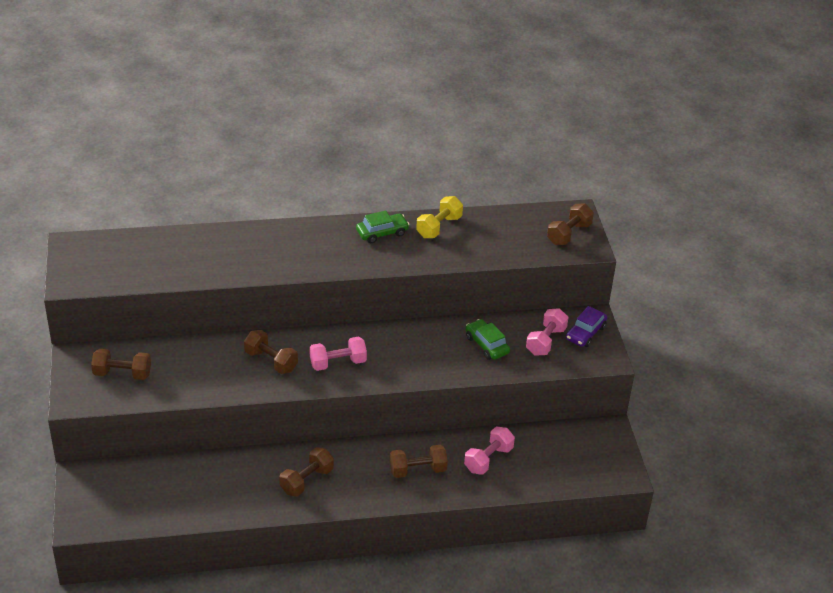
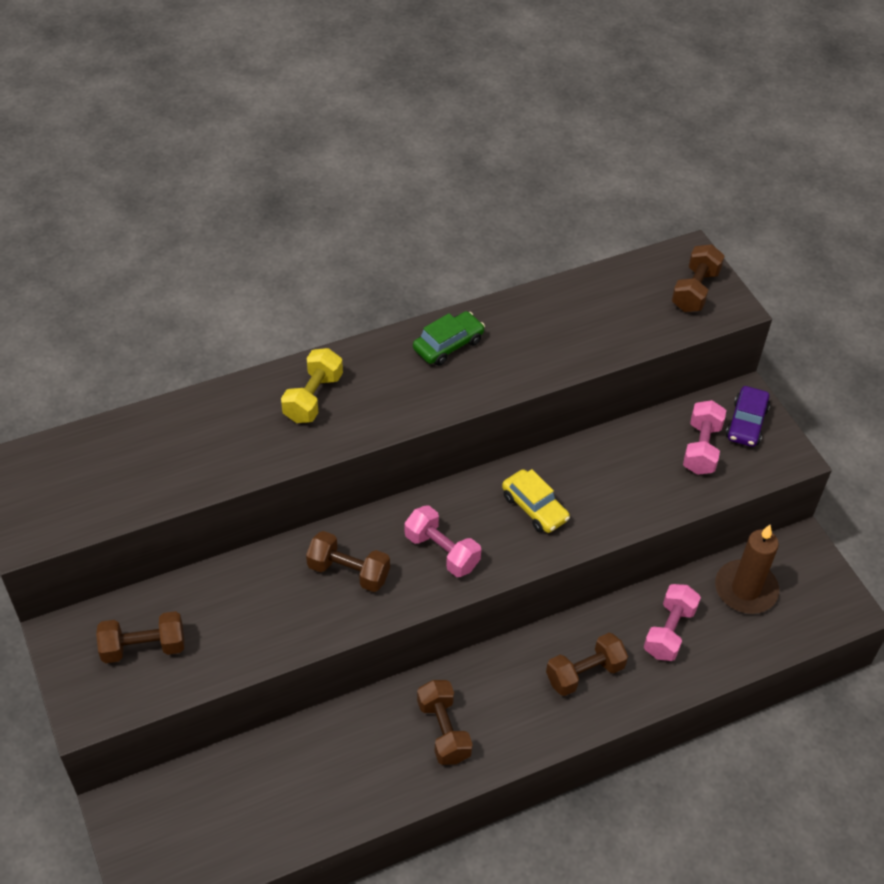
camera: 15 degrees left, 10 degrees up
(306, 480) = (443, 730): brown dumbbell -> brown dumbbell turned 45 degrees counterclockwise
(338, 363) = (442, 551): pink dumbbell -> pink dumbbell turned 75 degrees clockwise
(412, 351) = (534, 507): none -> yellow car
(439, 227) = (521, 318): yellow dumbbell -> yellow dumbbell (313, 397)
(486, 345) = (628, 473): green car -> none
(555, 447) = (745, 589): none -> brown candle

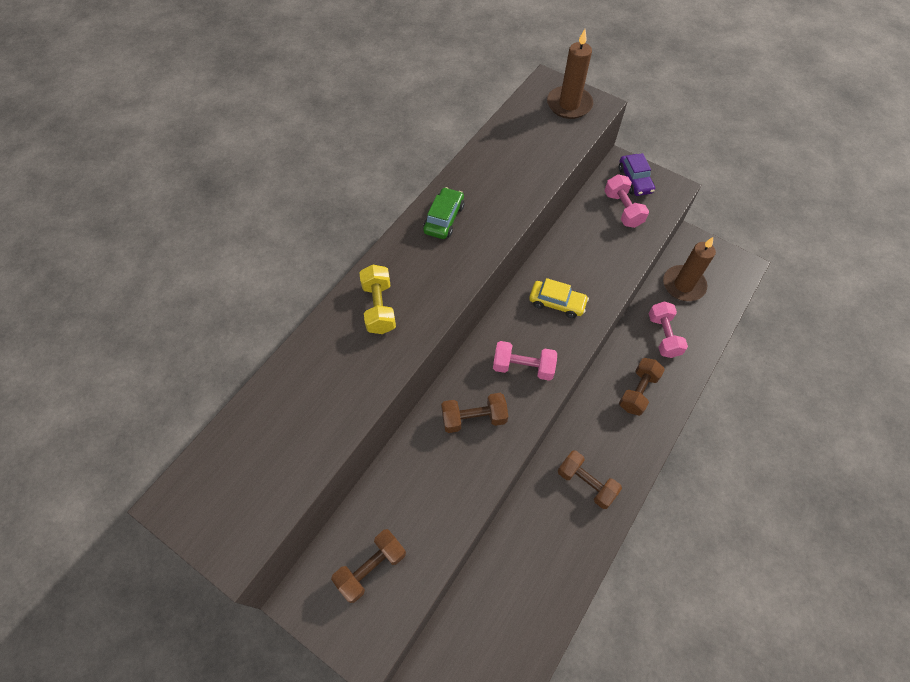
camera: 30 degrees left, 10 degrees up
(695, 290) = (569, 105): brown dumbbell -> brown candle

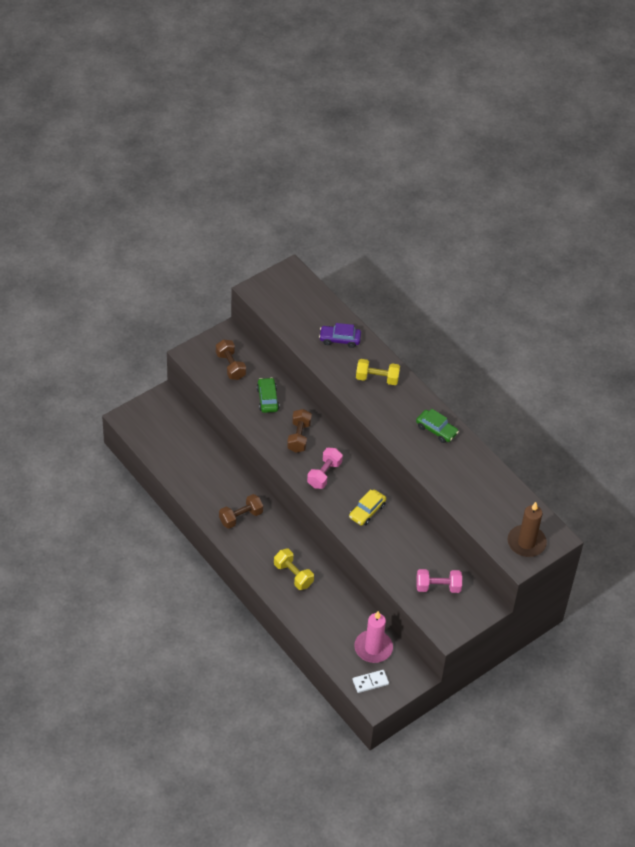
camera: 105 degrees right, 10 degrees down
(420, 485) = (267, 399): none -> green car
(635, 180) = (466, 608): purple car -> purple car (340, 339)
(638, 391) = (293, 575): brown dumbbell -> yellow dumbbell
(663, 336) = (332, 612): pink dumbbell -> none
(683, 285) = (373, 648): brown candle -> pink candle
(724, 277) = (370, 682): none -> white domino

